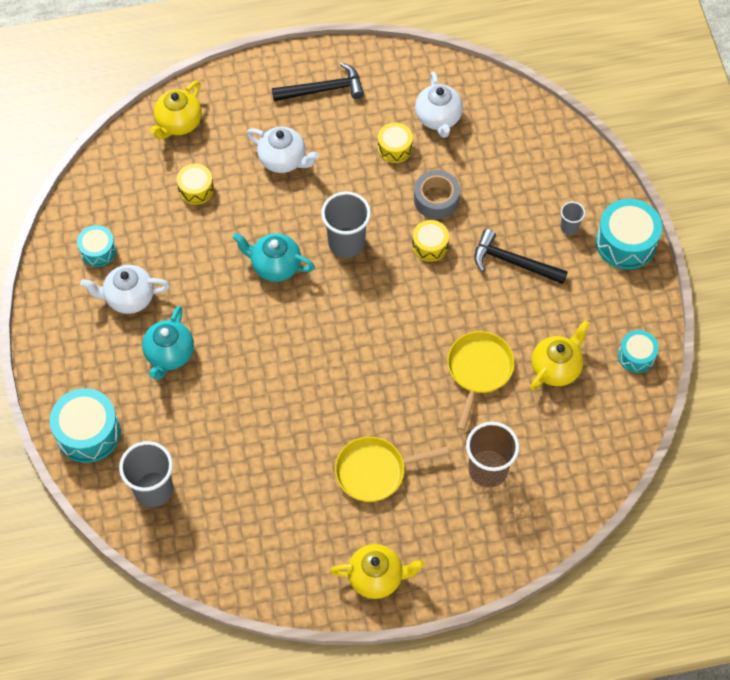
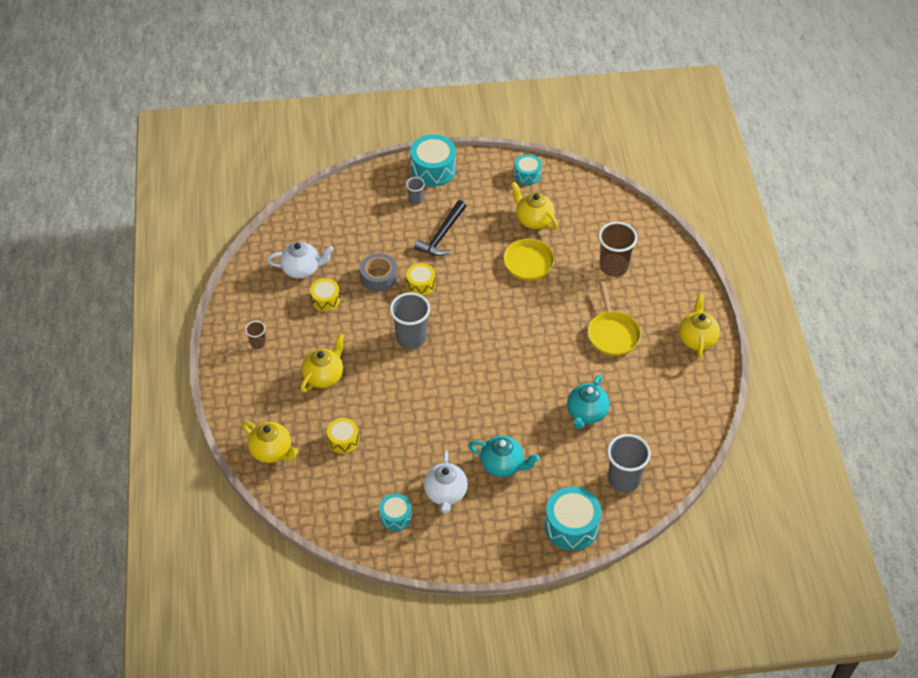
camera: 85 degrees left, 10 degrees down
(275, 266) = (426, 387): turquoise teapot -> turquoise teapot (586, 413)
(283, 160) = (324, 376): white teapot -> yellow teapot
(323, 89) = (258, 343): black hammer -> brown cup

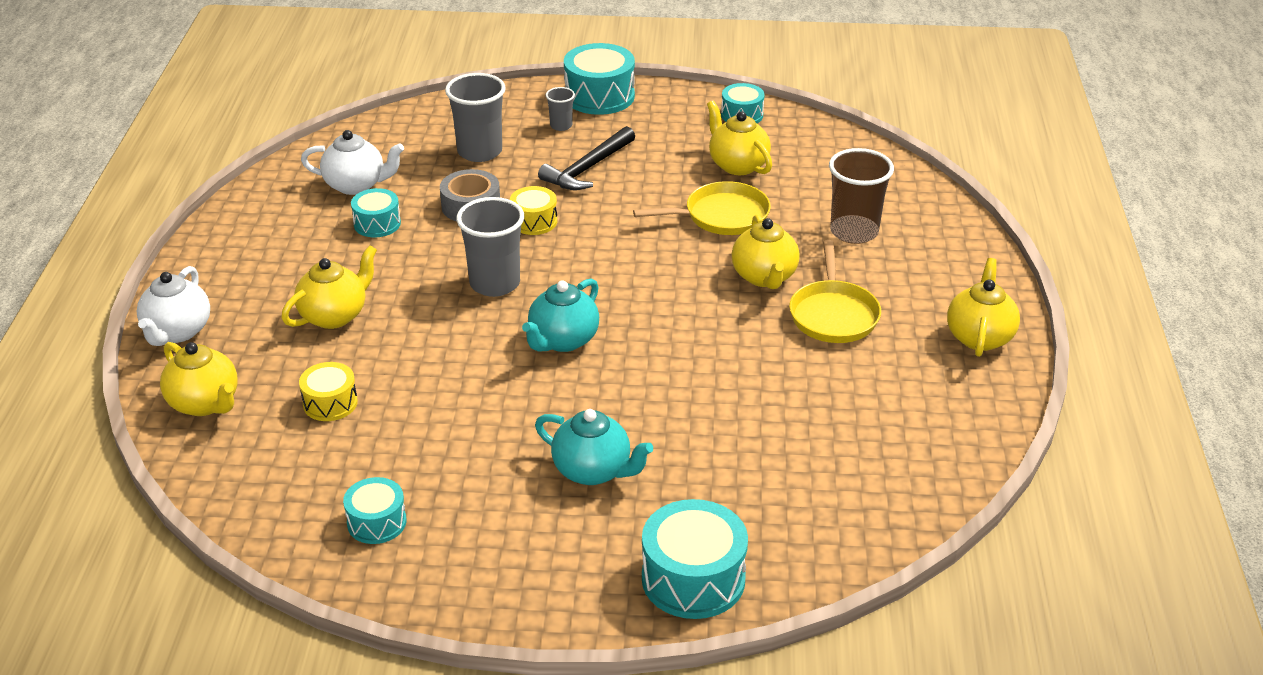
camera: 10 degrees right, 15 degrees down
(258, 343) = (247, 264): brown cup -> none
(325, 299) = (377, 224): yellow drum -> turquoise drum
(445, 493) = (478, 499): white teapot -> white teapot (177, 332)
(532, 264) = (721, 216): yellow pan -> yellow pan turned 135 degrees clockwise
(568, 310) = (764, 277): none -> yellow teapot
(586, 413) = (762, 415): turquoise teapot -> turquoise teapot (563, 340)
(624, 479) = (808, 520): grey cup -> grey cup (479, 152)

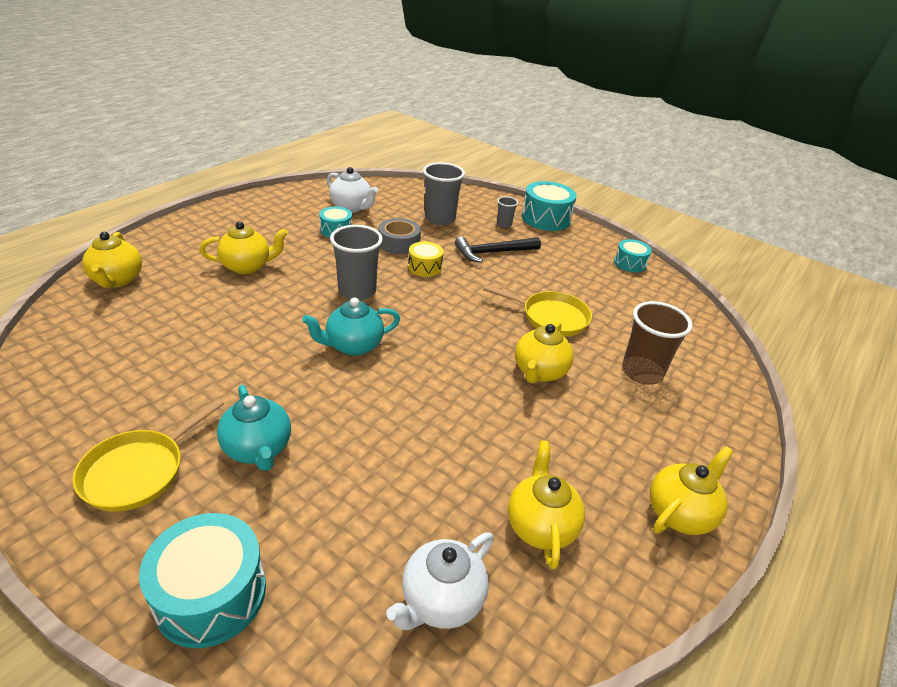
camera: 30 degrees right, 0 degrees up
(177, 332) = (162, 237): white teapot -> white teapot (441, 600)
(330, 403) = (175, 313): yellow drum -> none
(377, 522) = (88, 403): turquoise drum -> none
(737, 165) = (596, 291): yellow teapot -> yellow teapot (540, 525)
(833, 314) = (566, 426): yellow pan -> yellow pan (139, 471)

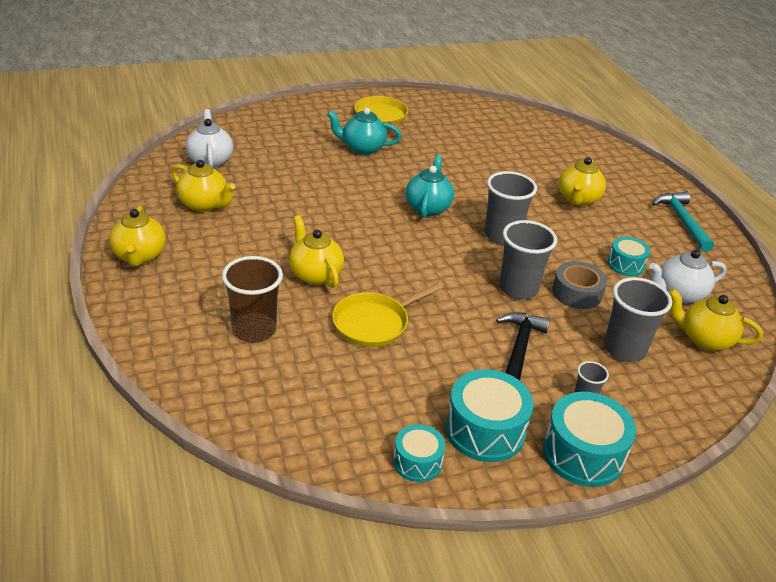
camera: 125 degrees right, 0 degrees up
(117, 280) = (588, 148): yellow teapot -> yellow teapot (704, 339)
(211, 594) = (288, 116): turquoise drum -> turquoise drum (485, 430)
(238, 216) = (682, 221): none -> turquoise hammer
(425, 267) = (518, 288): yellow drum -> grey cup

